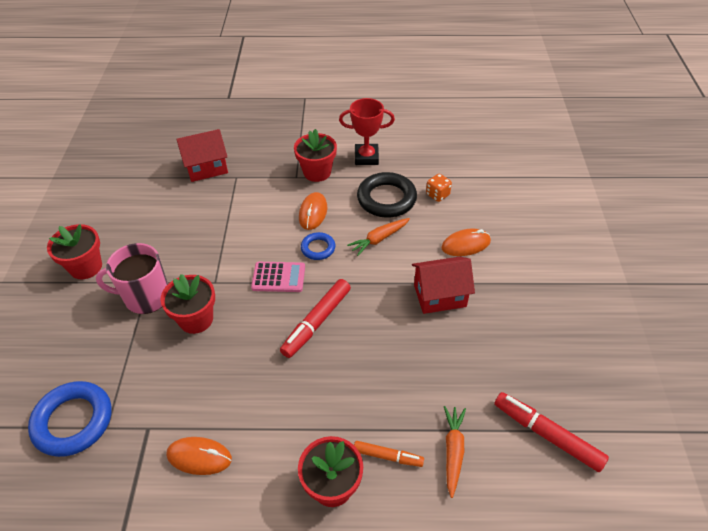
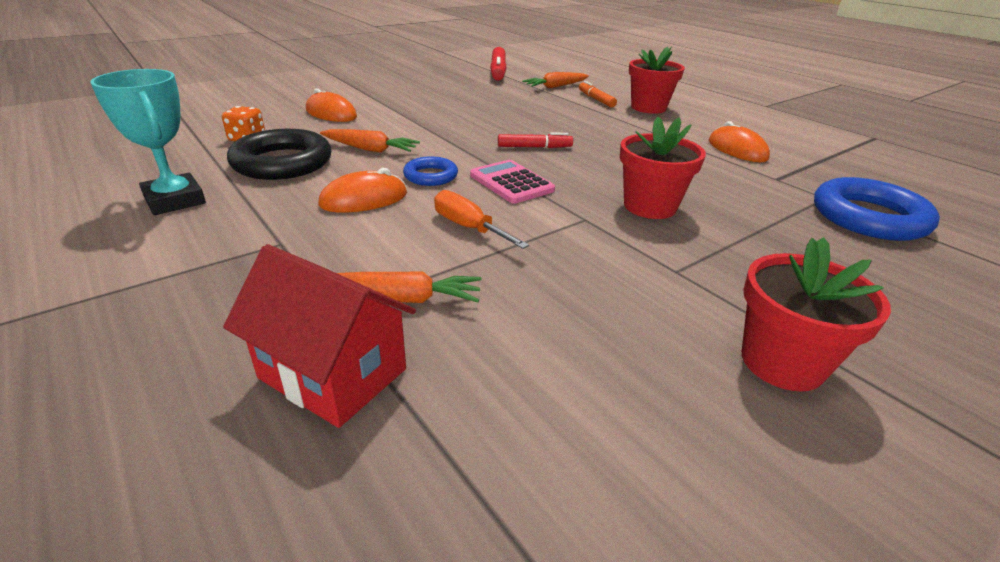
camera: 130 degrees left, 15 degrees down
(146, 297) = (696, 258): pink mug -> none
(224, 194) = (403, 298): none -> orange carrot
(251, 235) = (468, 227): none -> orange screwdriver
(316, 322) = (534, 147): red marker -> red marker, size x0.60
(317, 172) = (251, 228): red flower pot -> none
(366, 157) = (175, 200): red trophy -> turquoise trophy
(439, 295) = (419, 111): red house -> none

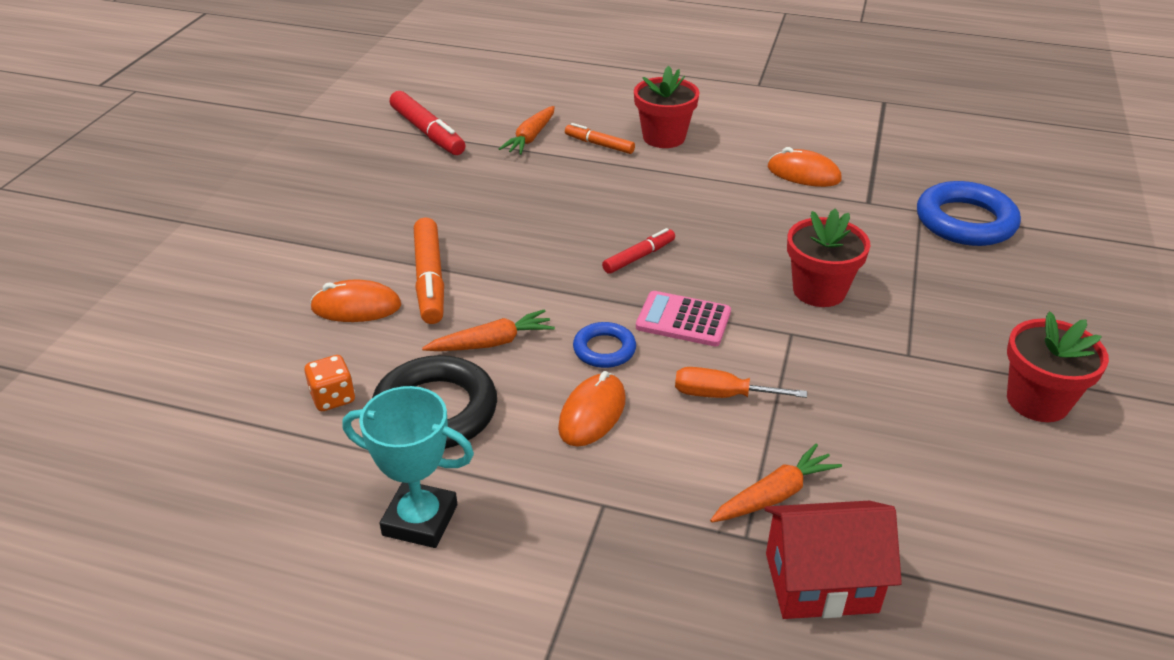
camera: 35 degrees left, 5 degrees up
(389, 116) = (429, 279): none -> orange marker

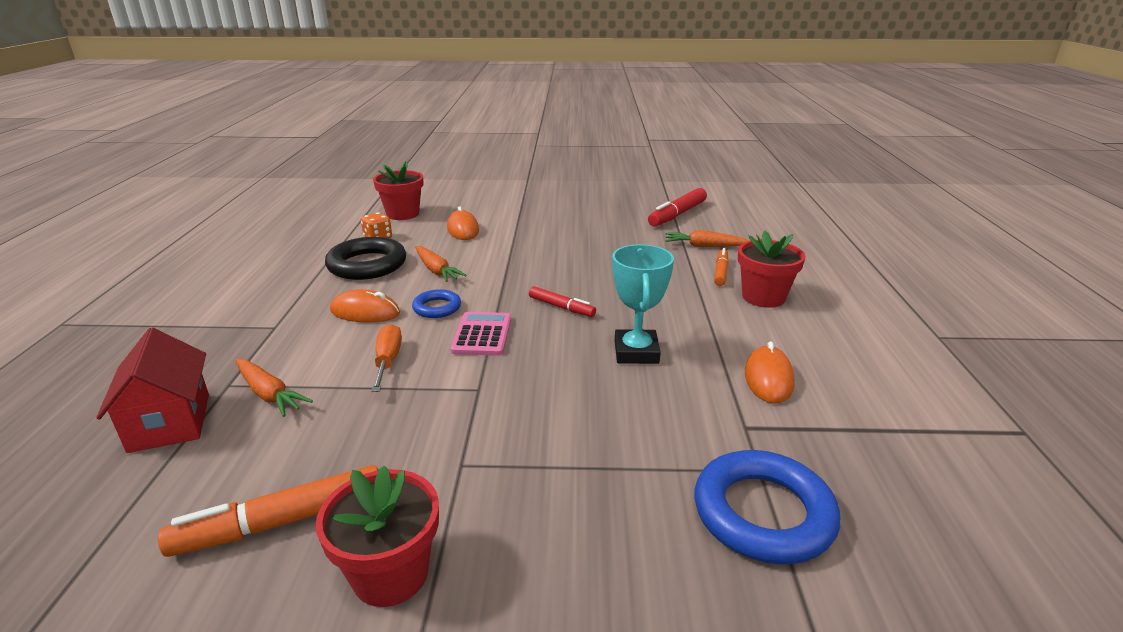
camera: 75 degrees right, 10 degrees down
(420, 520) = (274, 275): turquoise trophy -> turquoise trophy (636, 352)
(429, 279) = (499, 243): orange marker -> orange marker (281, 522)
(819, 291) = (551, 401): red flower pot -> red flower pot (403, 214)

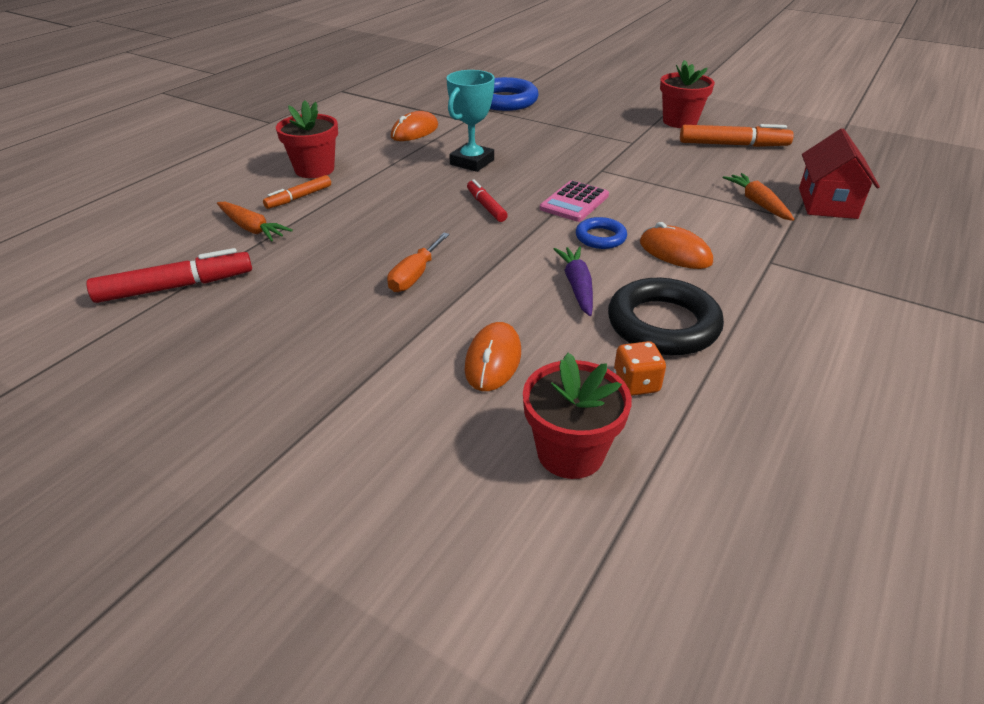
camera: 150 degrees left, 10 degrees up
(388, 360) = (661, 203): orange screwdriver -> orange screwdriver (415, 275)
(436, 270) = (577, 286): orange carrot -> purple carrot

